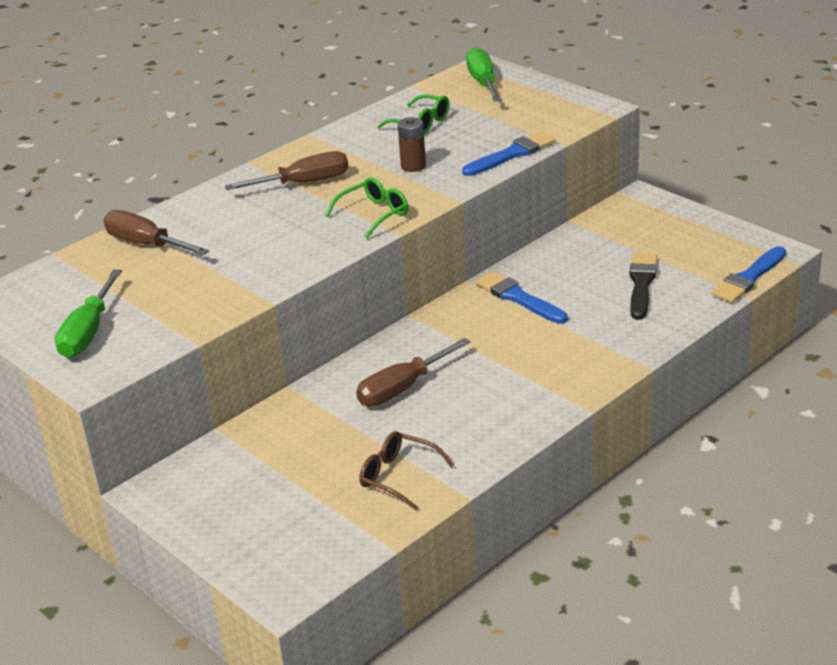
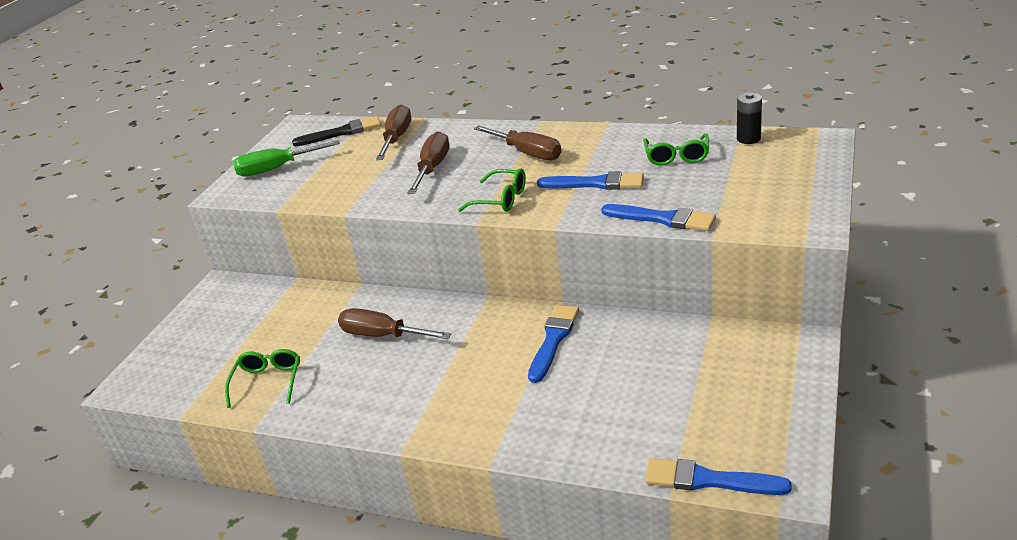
camera: 65 degrees right, 0 degrees up
(253, 236) = (432, 168): none -> brown screwdriver
(398, 476) = (268, 381): brown glasses -> green glasses
(413, 166) = (596, 183): brown battery -> blue brush
(437, 90) = (748, 139): none -> black battery
(483, 82) = (790, 152): green screwdriver -> none
(641, 283) = (635, 405): black brush -> black brush (342, 132)

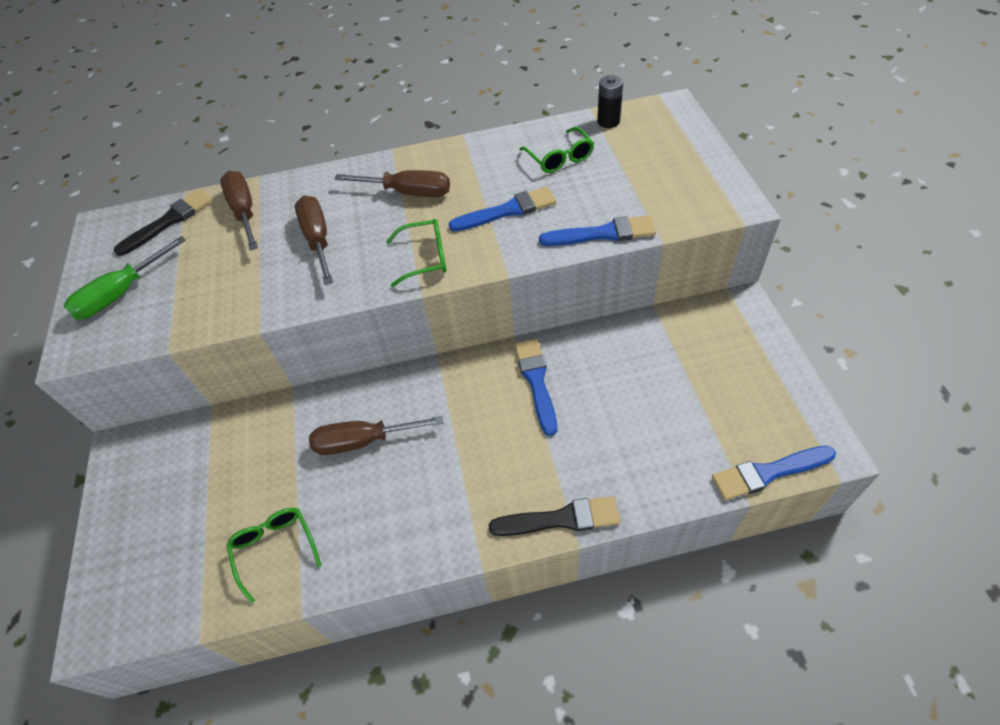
camera: 30 degrees left, 20 degrees up
(490, 443) = (561, 519): none -> black brush

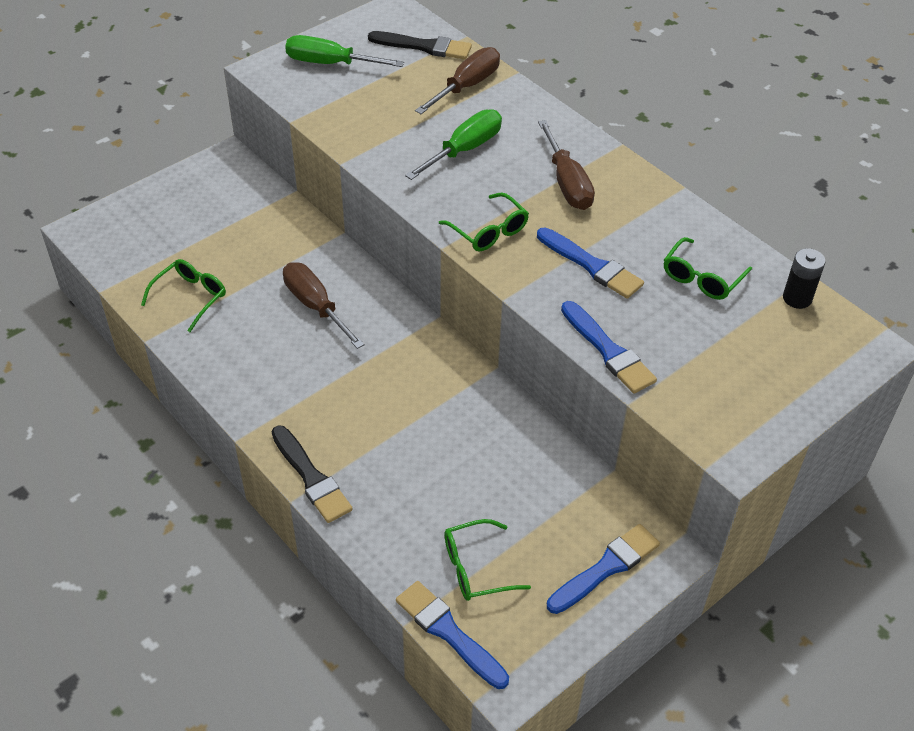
camera: 55 degrees right, 5 degrees down
(318, 240) = (464, 150): brown screwdriver -> green screwdriver
(536, 381) = (451, 405): blue brush -> blue brush (606, 568)
(711, 429) = (475, 568): none -> green glasses

